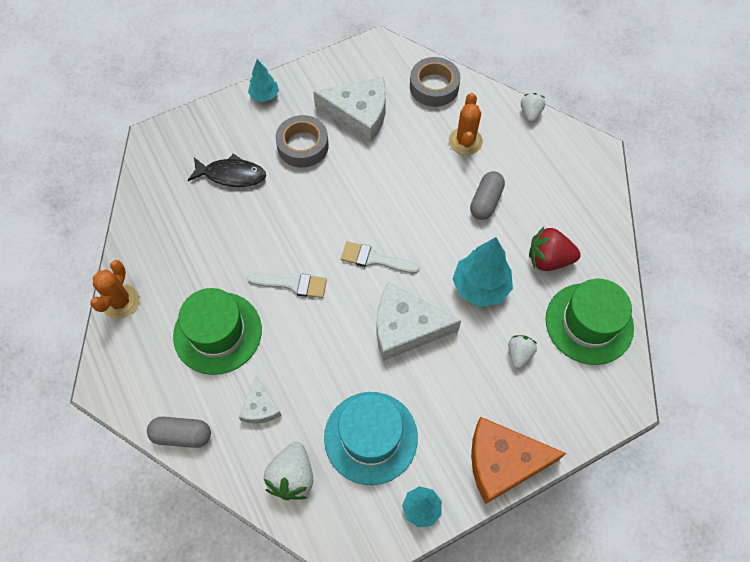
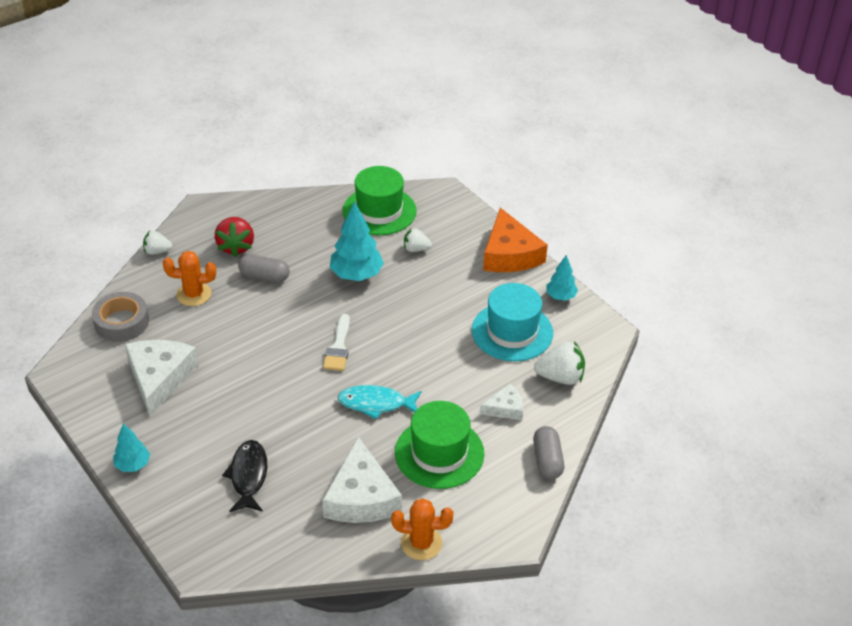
camera: 100 degrees left, 20 degrees down
(292, 284) = (376, 403): white brush -> turquoise fish
(303, 146) = (205, 420): grey tape -> none
(406, 327) = (406, 319): white cheese -> white cheese (361, 497)
(548, 259) = (322, 235): red strawberry -> red strawberry (236, 247)

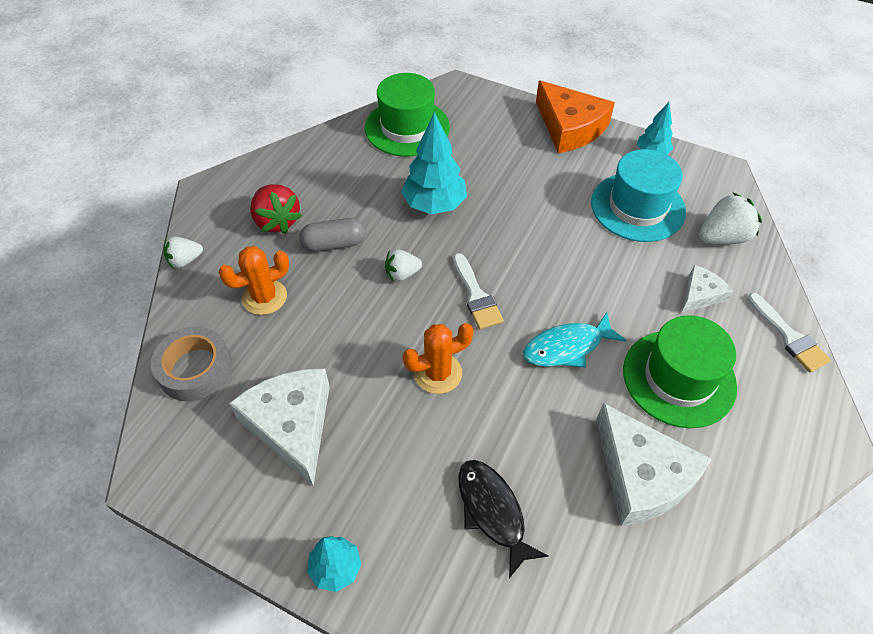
camera: 25 degrees left, 10 degrees up
(416, 249) = (475, 154): white strawberry -> white strawberry (402, 274)
(421, 543) = (751, 504): orange cactus -> orange cactus (438, 373)
(547, 460) = (789, 336): grey capsule -> white brush

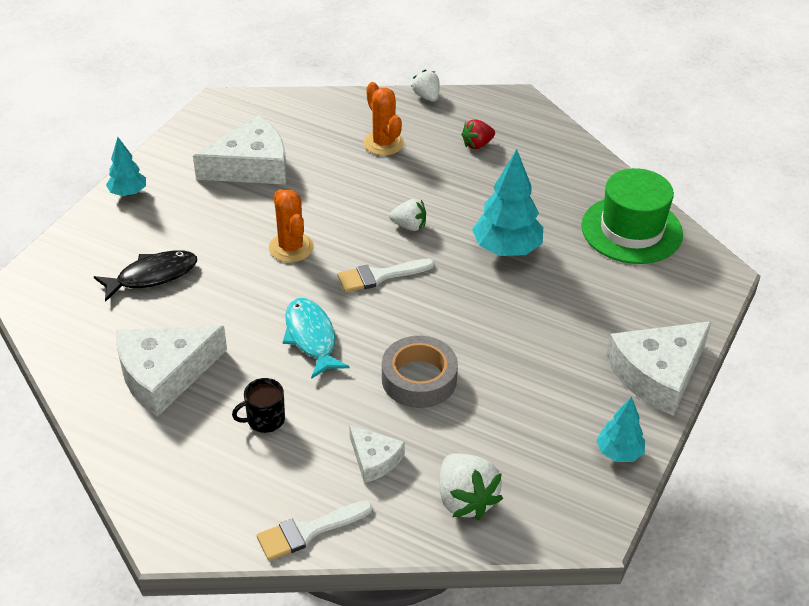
camera: 90 degrees right, 10 degrees down
(195, 369) = (311, 113): grey tape -> grey tape (419, 379)
(277, 221) = (477, 144): red strawberry -> red strawberry, size x0.62
(334, 244) = (448, 181): grey capsule -> none
(402, 274) = (409, 226): white strawberry -> white strawberry turned 120 degrees clockwise
(570, 127) = (658, 374): orange cheese -> white cheese
(637, 207) = (514, 423): turquoise hat -> none
(679, 378) = (265, 419): green hat -> black mug

